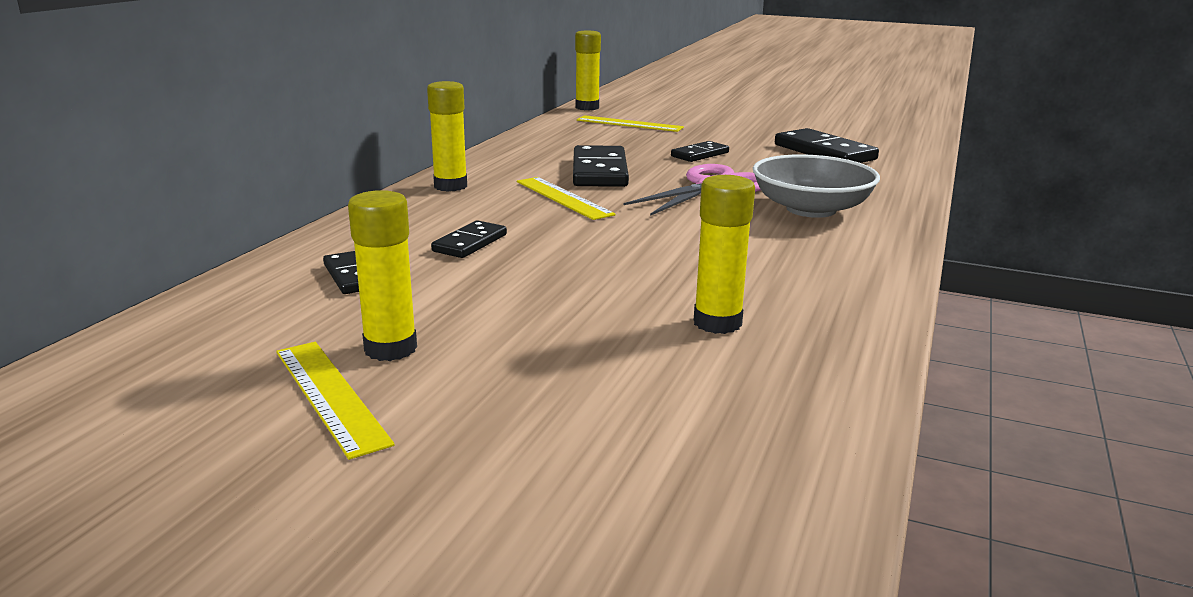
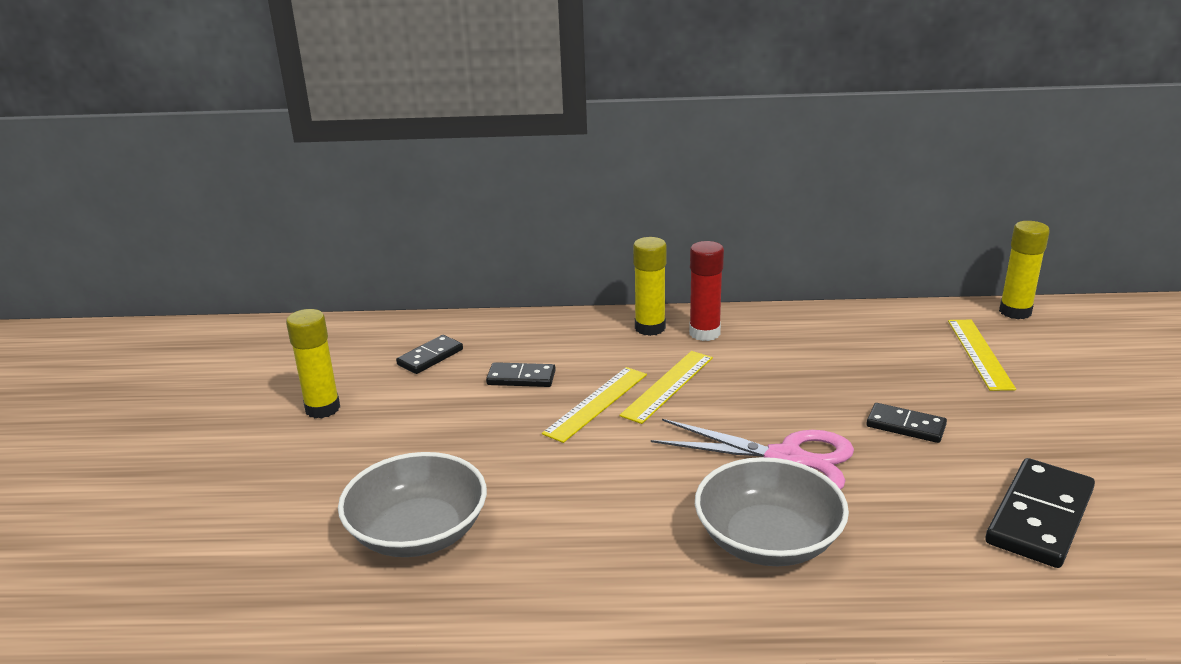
camera: 70 degrees right, 5 degrees up
(330, 395) = (257, 411): yellow ruler -> yellow ruler (596, 403)
(490, 173) = (704, 333): none -> red glue stick
(599, 171) = (768, 383): black domino -> none
(717, 323) = (418, 532): yellow glue stick -> grey bowl

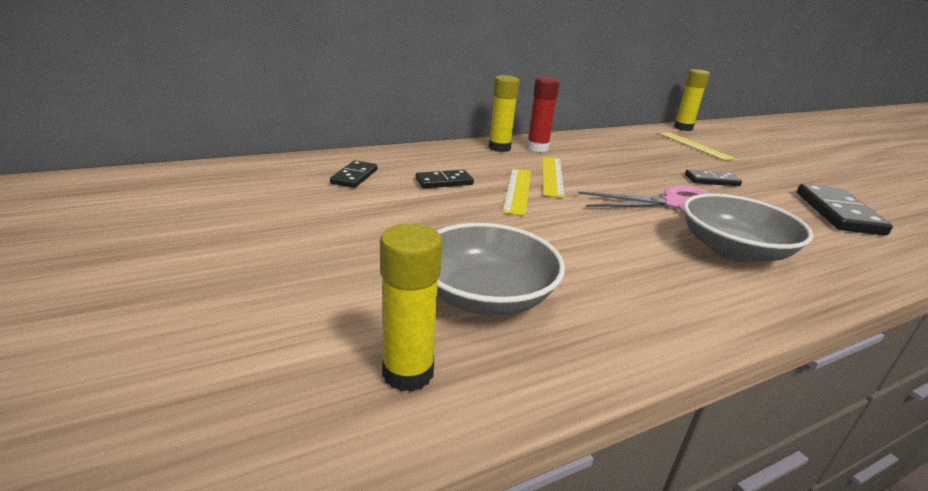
camera: 30 degrees left, 0 degrees up
(322, 408) = (290, 220): yellow glue stick -> yellow glue stick (408, 373)

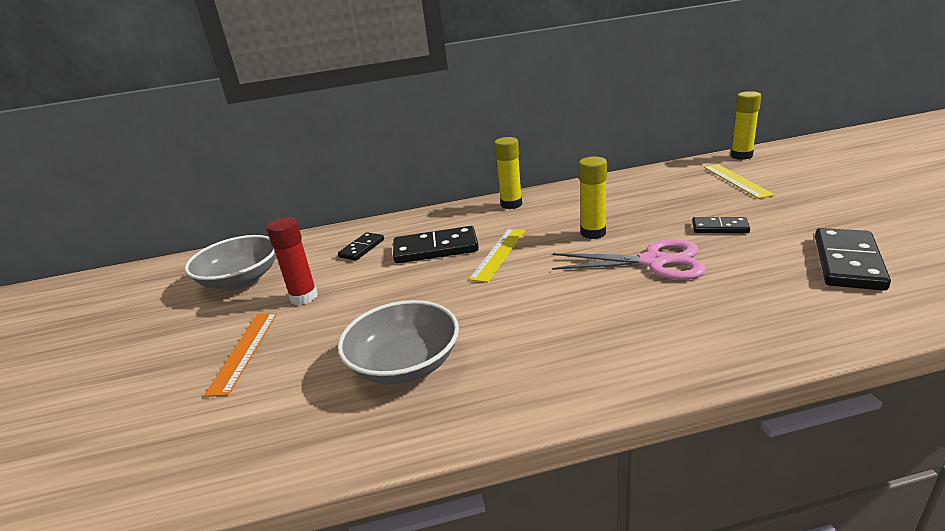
camera: 20 degrees right, 0 degrees up
(255, 281) = (244, 351): none -> orange ruler
(408, 373) = (311, 428): yellow glue stick -> yellow glue stick (593, 233)
(444, 182) = (435, 249): black domino -> black domino, size x1.72
(537, 148) = (550, 201): red glue stick -> red glue stick (304, 297)
(552, 176) = (543, 234): yellow ruler -> none
(733, 250) = (675, 314): grey bowl -> grey bowl (240, 279)

